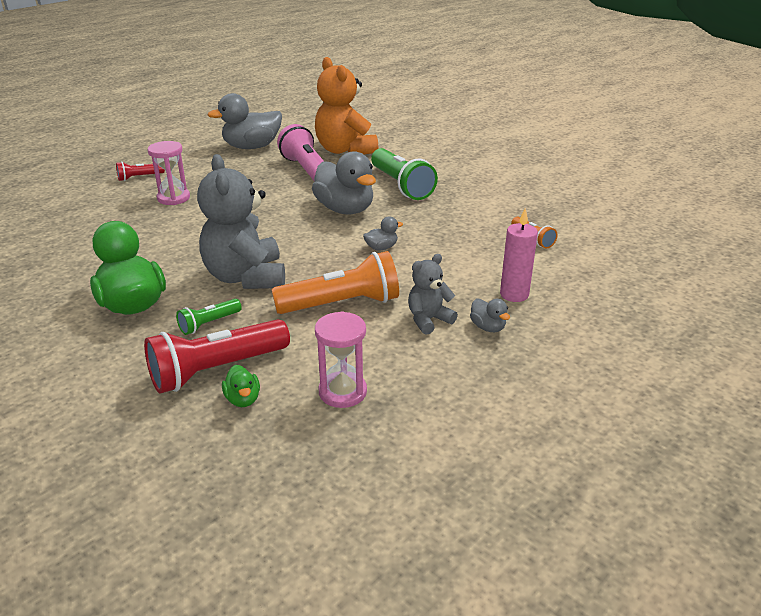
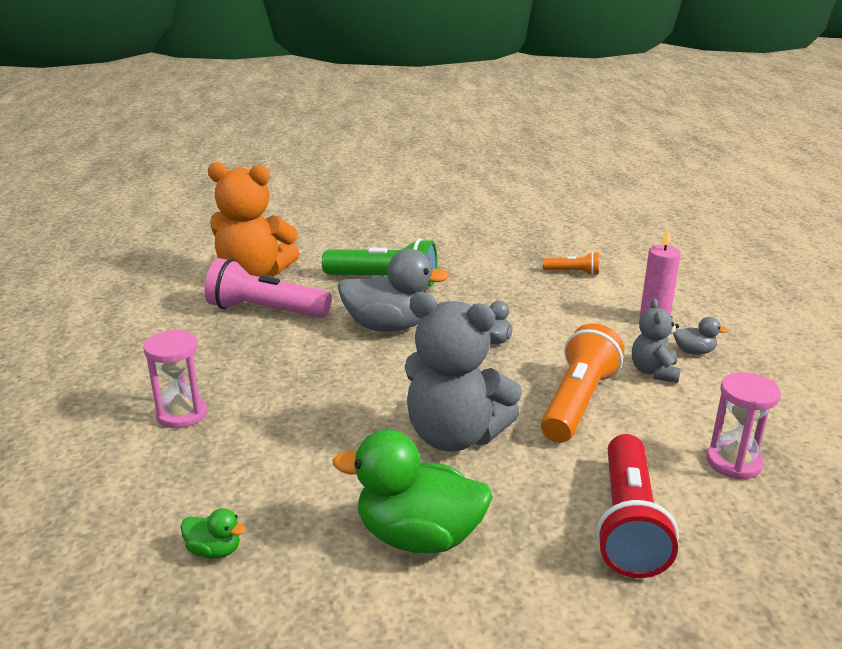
camera: 50 degrees left, 5 degrees down
(139, 177) = (73, 418): red flashlight -> none
(209, 324) = (527, 495): green flashlight -> none
(243, 399) = (699, 526): green duck -> green duck (214, 550)
(252, 147) = (139, 316): grey duck -> none

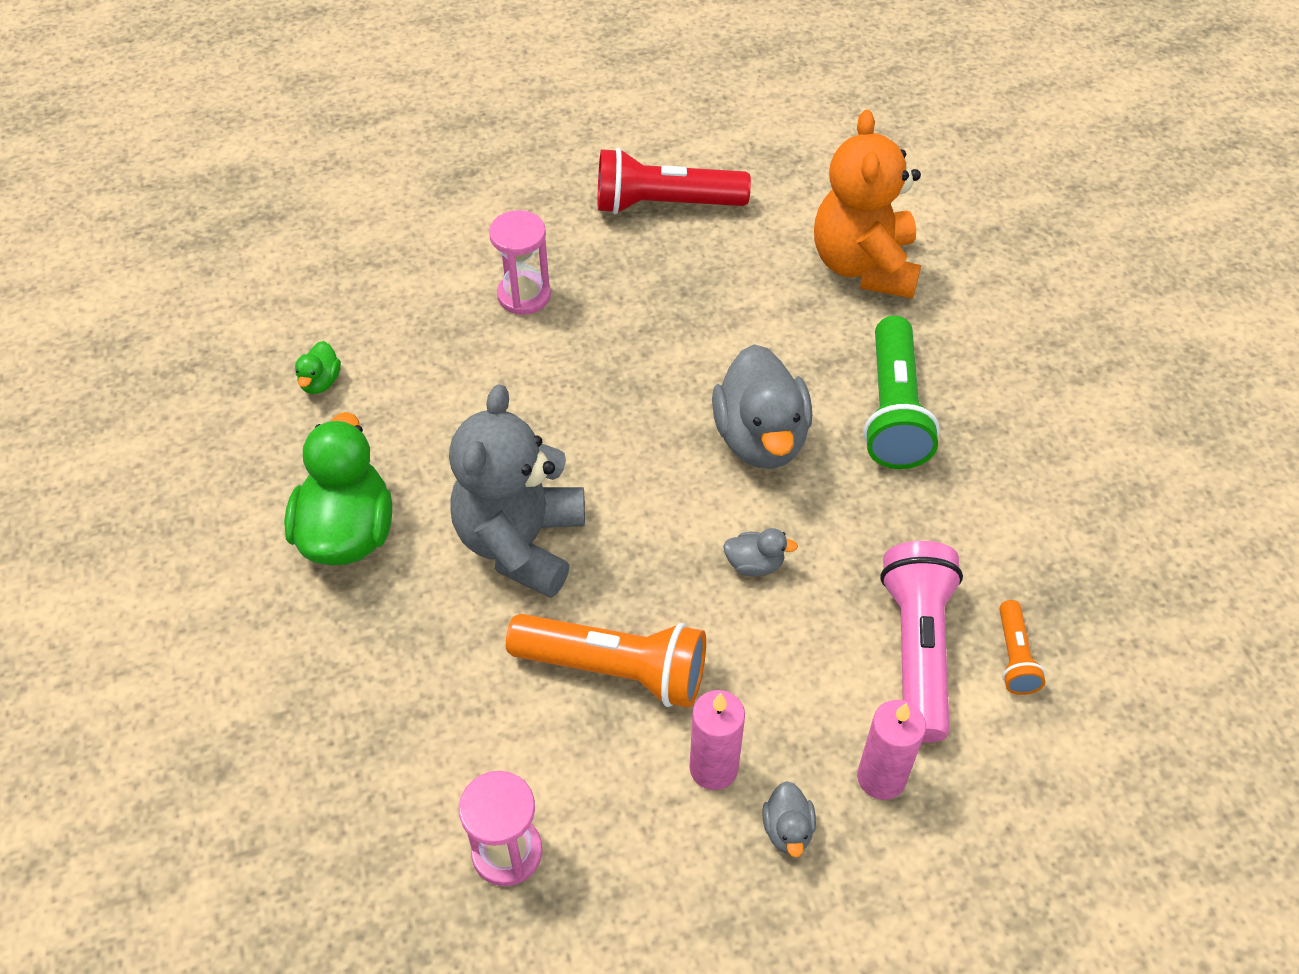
camera: 80 degrees right, 25 degrees up
(265, 311) = (764, 304): pink flashlight -> pink flashlight (917, 649)
(629, 524) = (379, 724): red flashlight -> red flashlight (664, 205)
(654, 372) = (713, 768): grey teddy bear -> pink candle

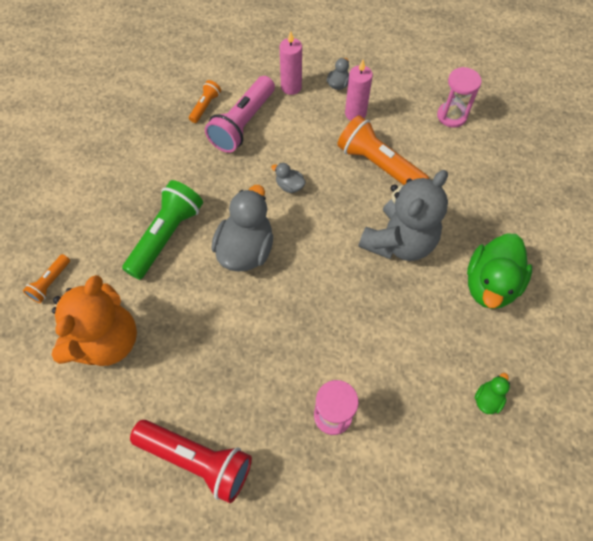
camera: 155 degrees left, 10 degrees up
(998, 296) = (50, 283): none -> orange flashlight

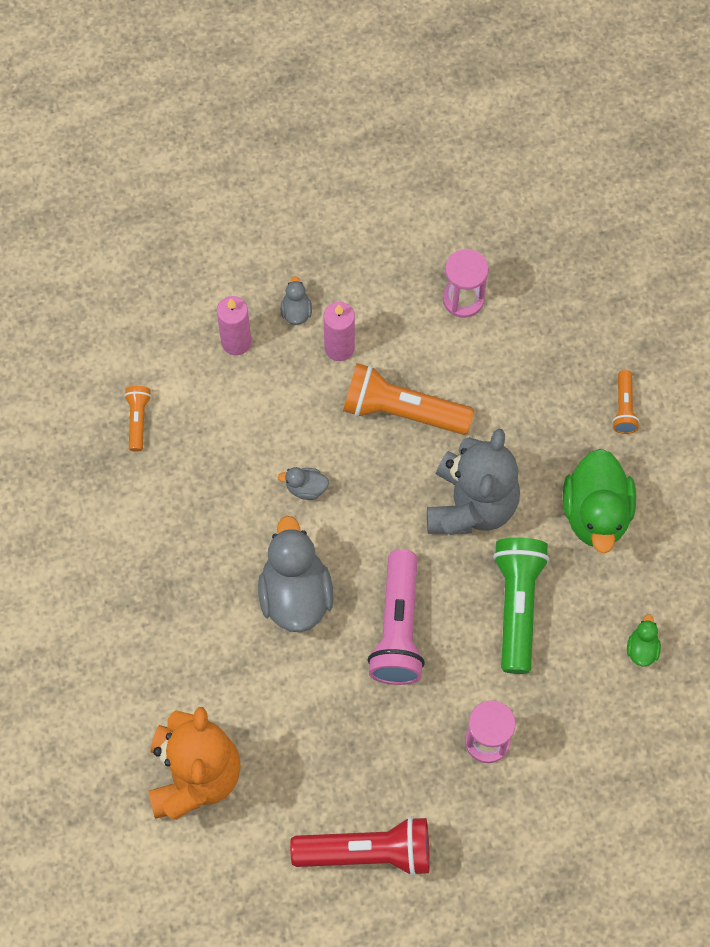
camera: 25 degrees left, 5 degrees up
(50, 283) = (86, 740): orange flashlight -> orange flashlight (624, 408)
(166, 236) = (190, 620): green flashlight -> green flashlight (517, 606)
(243, 124) = (202, 425): pink flashlight -> pink flashlight (398, 628)

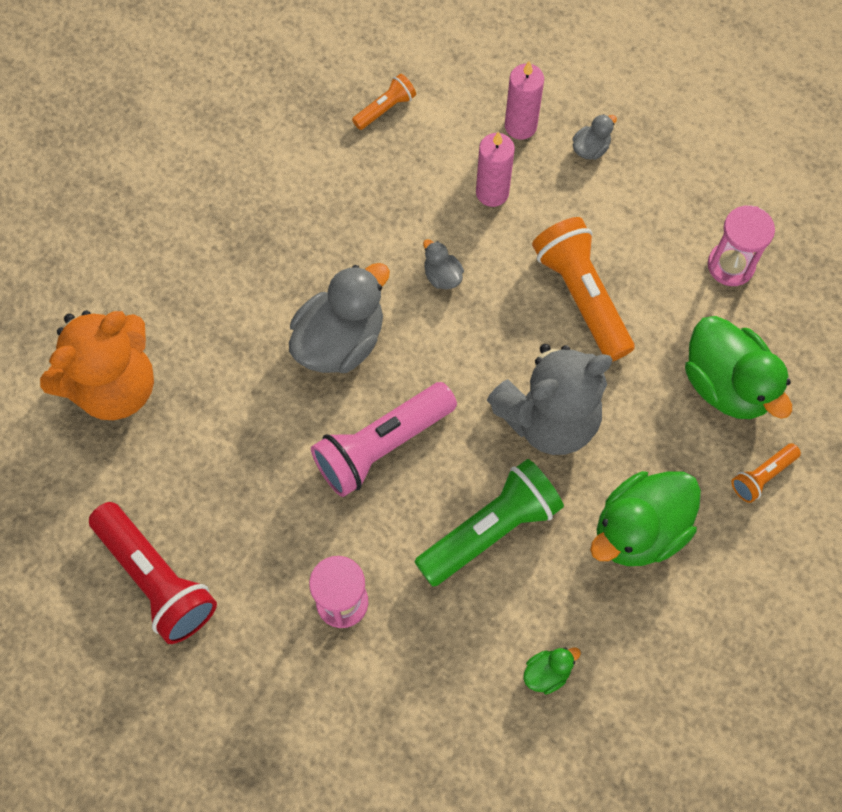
camera: 50 degrees right, 0 degrees up
(339, 348) = (591, 205): pink candle -> pink candle (492, 193)
(544, 375) = (727, 384): none -> green duck

